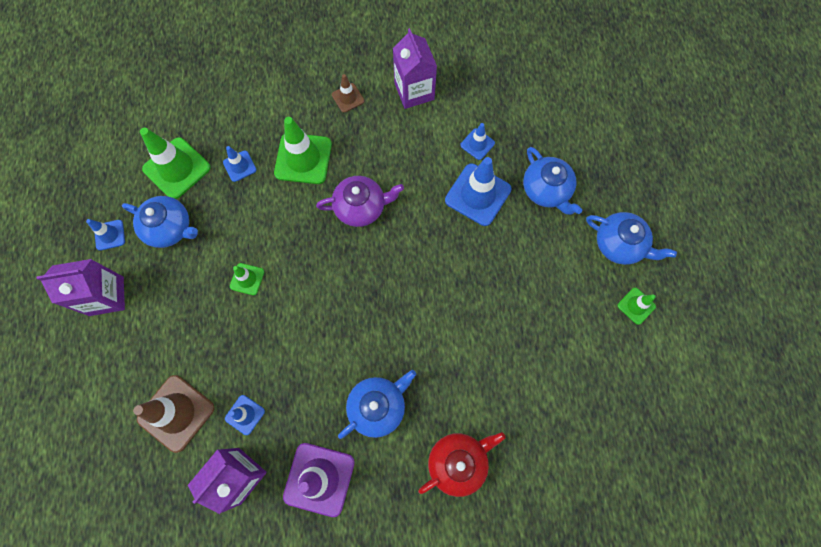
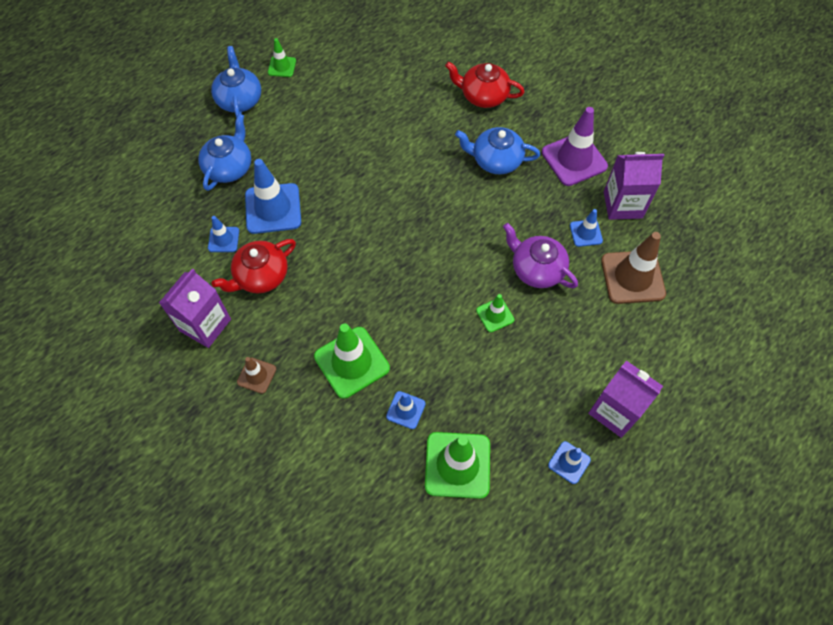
camera: 130 degrees left, 10 degrees down
(170, 228) = (514, 416): blue teapot -> none
(361, 207) = (357, 281): purple teapot -> purple teapot (536, 269)
(423, 148) = (261, 276): none -> red teapot

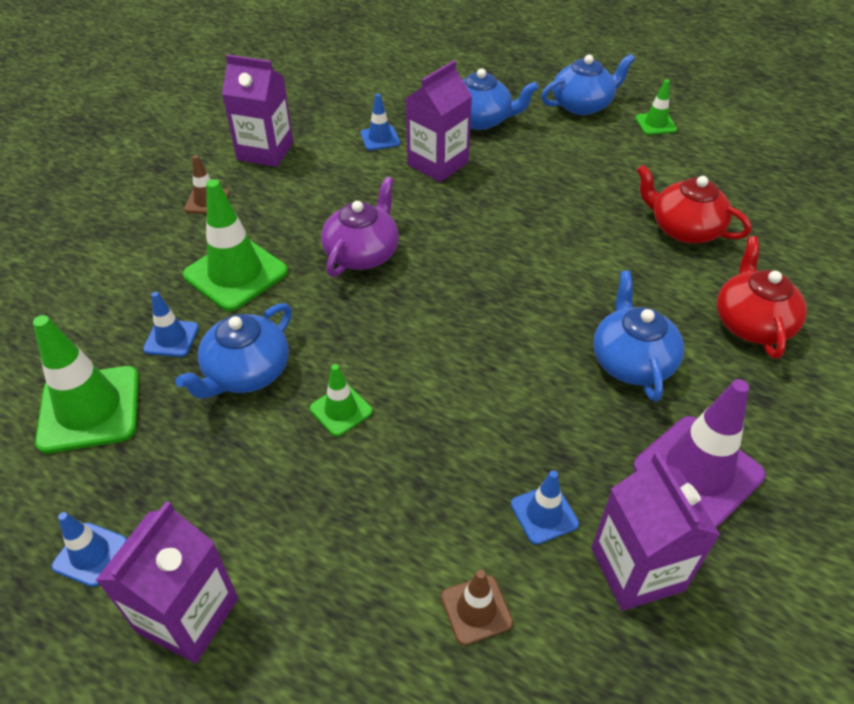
camera: 75 degrees right, 15 degrees down
(261, 276) = (339, 175): red teapot -> red teapot (684, 229)
(273, 208) = (438, 163): blue traffic cone -> purple carton
(450, 365) = (246, 372): none -> blue teapot
(536, 269) = (442, 451): purple teapot -> purple teapot (363, 253)
(632, 277) = (476, 609): brown traffic cone -> brown traffic cone, size x0.52

